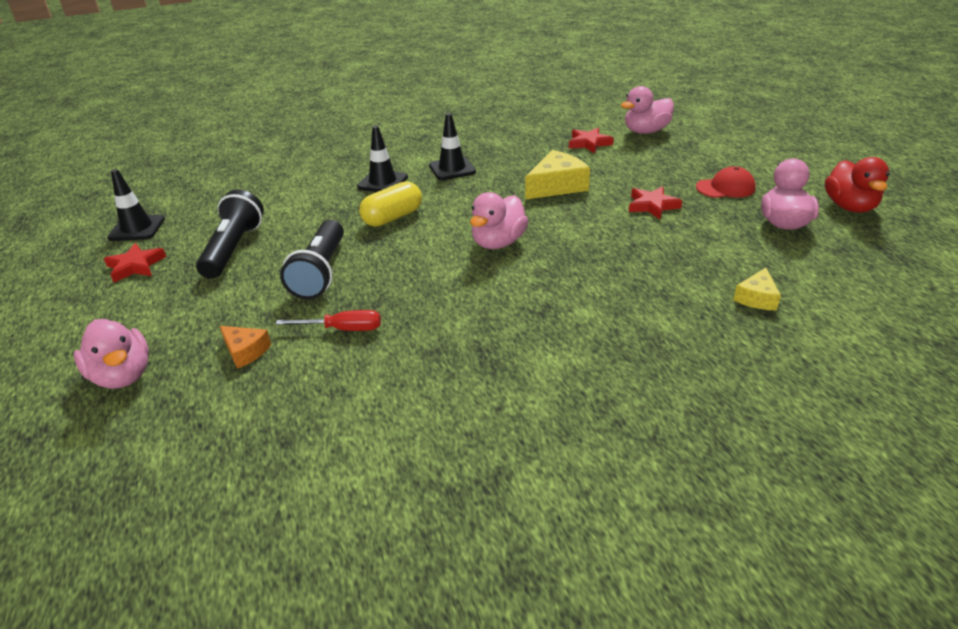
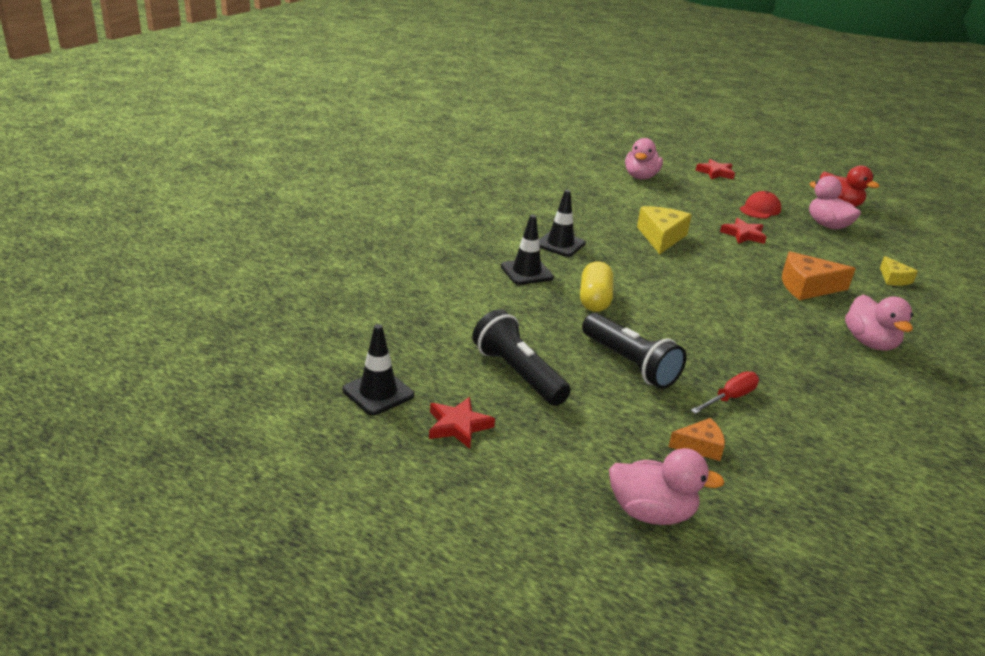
camera: 45 degrees left, 5 degrees down
(498, 243) = (704, 293): pink duck -> pink duck (870, 343)
(589, 143) = (620, 196): red star -> red star (715, 173)
(623, 271) = (807, 287): none -> orange cheese

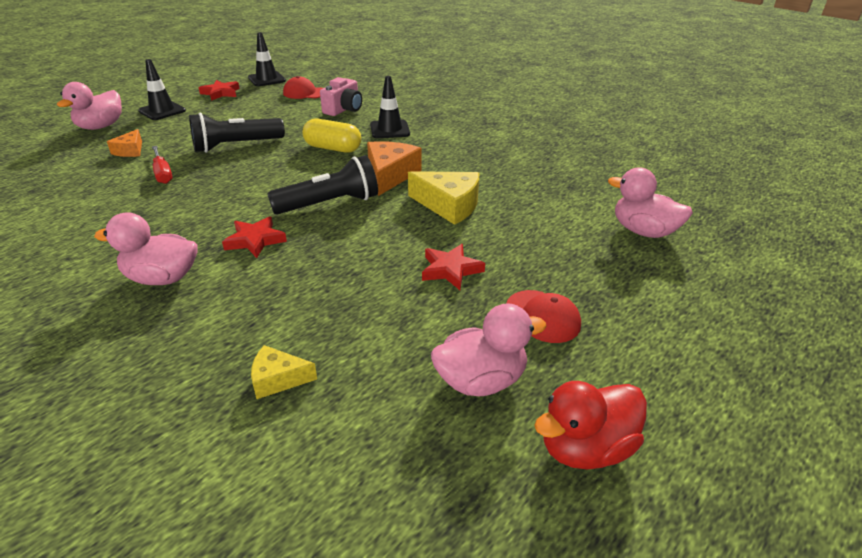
camera: 105 degrees right, 5 degrees up
(430, 345) = (305, 93): none -> red cap
(480, 306) = (344, 109): none -> pink camera
(518, 374) = (255, 111): black flashlight -> black flashlight (330, 204)
(560, 244) = (439, 149): black traffic cone -> black traffic cone (162, 111)
(715, 173) = (700, 314): red star -> red star (255, 240)
(807, 287) = (297, 276): orange cheese -> orange cheese (390, 175)

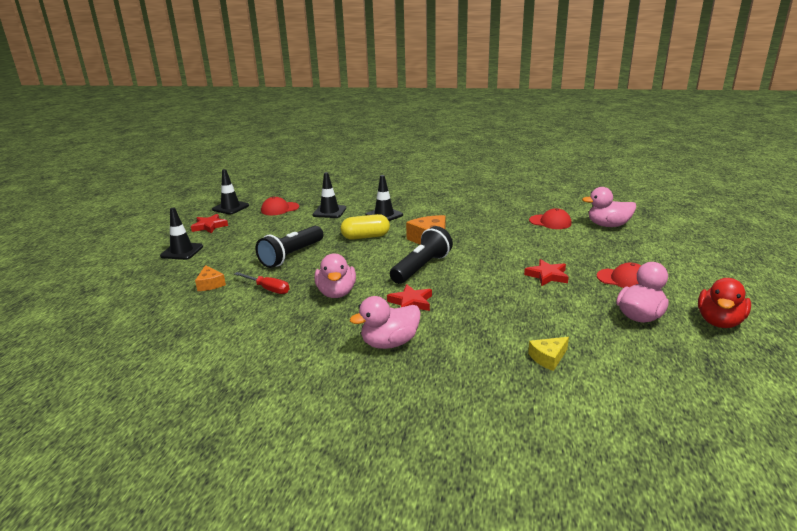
camera: 30 degrees left, 10 degrees down
(101, 126) = (147, 277): pink duck -> pink duck (336, 293)
(344, 109) = (329, 212): pink camera -> black traffic cone
(449, 205) = (493, 245): yellow cheese -> none
(568, 200) = (550, 222): none -> red cap

